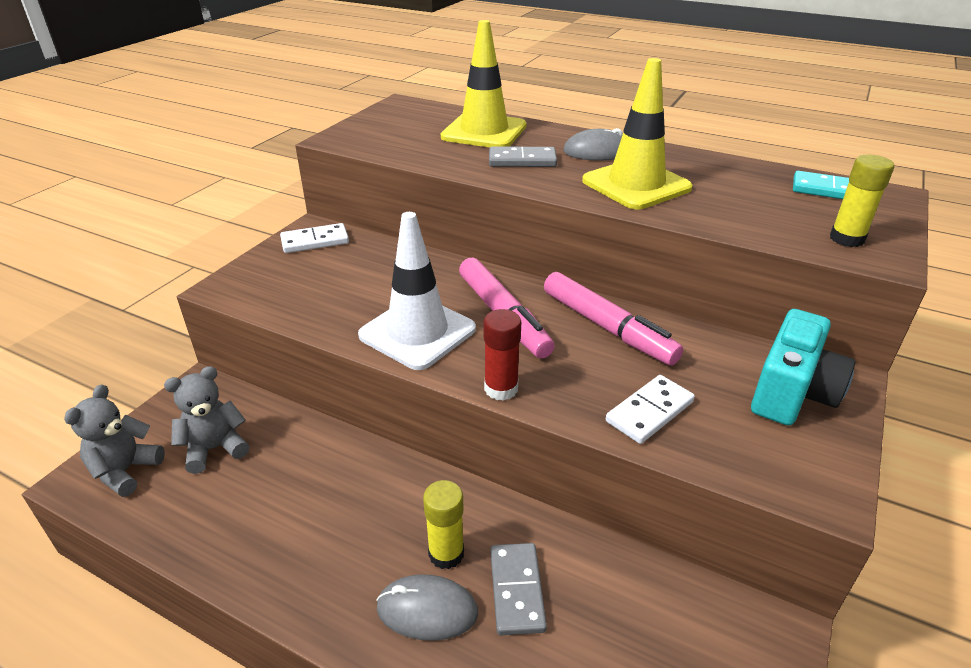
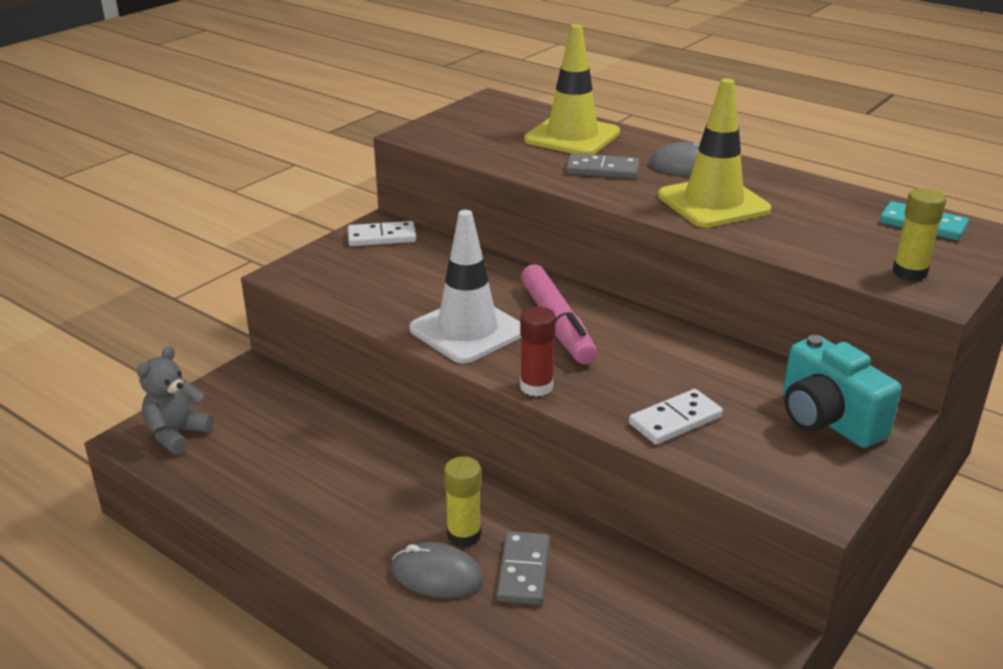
camera: 10 degrees right, 5 degrees down
(215, 448) = (260, 425): grey teddy bear -> none
(607, 328) = (660, 344): pink marker -> none
(792, 393) = (827, 420): turquoise camera -> turquoise camera turned 105 degrees clockwise

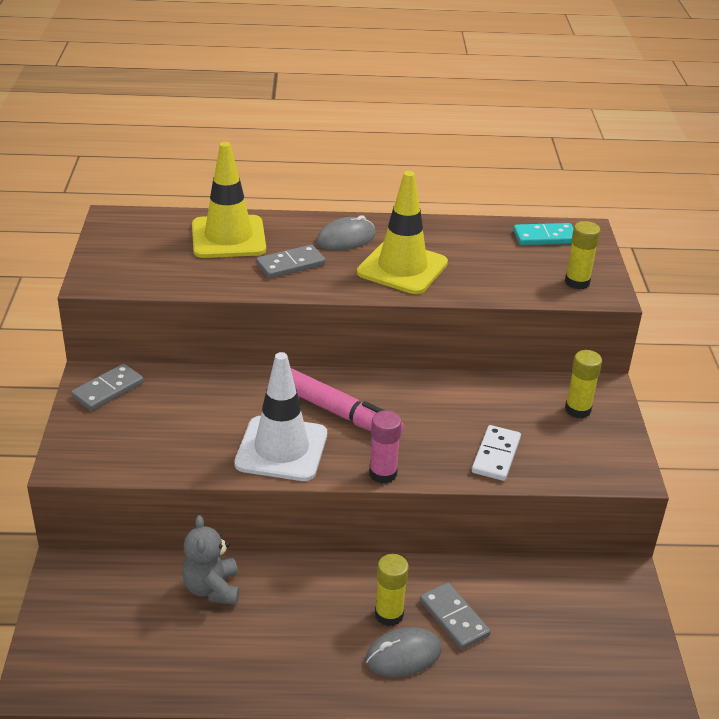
camera: 40 degrees left, 5 degrees up
(177, 434) = (71, 660): grey teddy bear -> grey teddy bear (212, 589)
(382, 237) = (108, 390): white domino -> grey domino
(536, 386) = (383, 474): red glue stick -> pink glue stick
(827, 420) = (577, 410): turquoise camera -> yellow glue stick

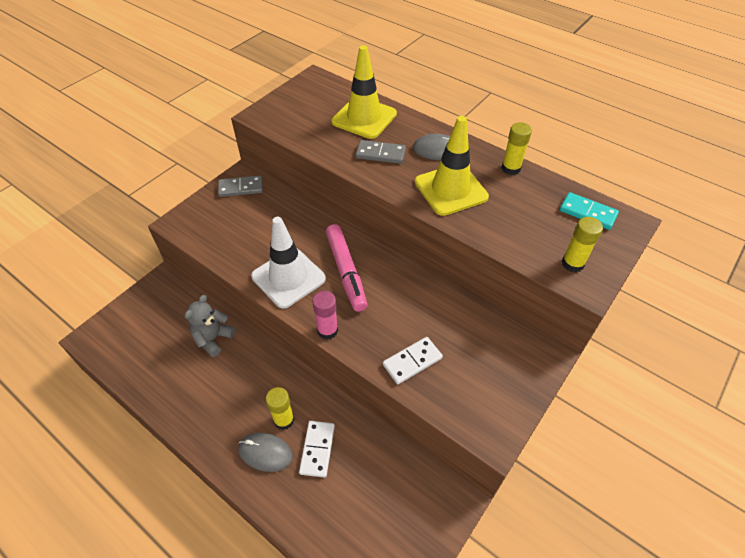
camera: 40 degrees right, 15 degrees up
(454, 618) = (317, 449): grey domino -> white domino
(577, 410) = (508, 361): yellow glue stick -> yellow glue stick (510, 168)

